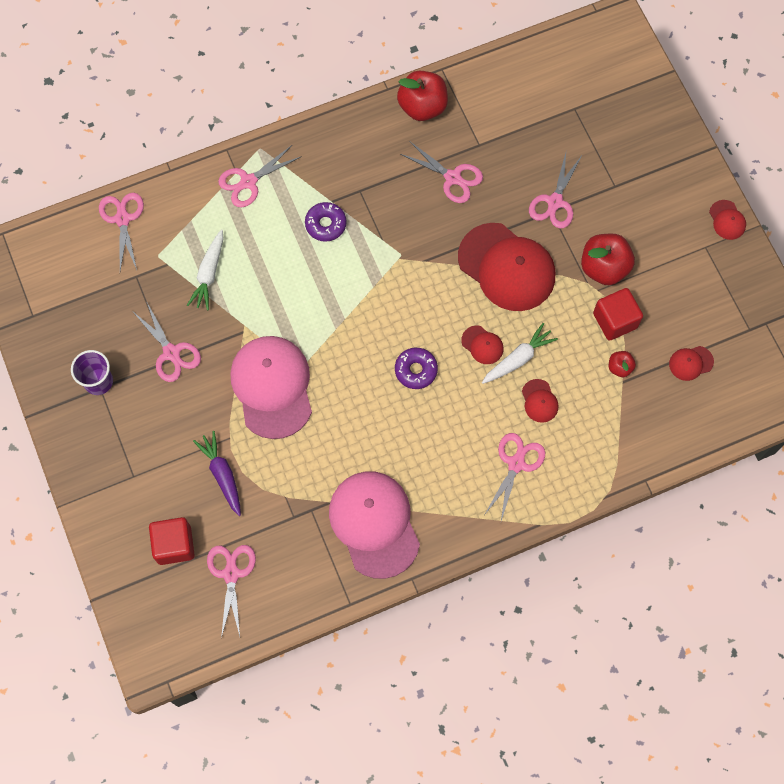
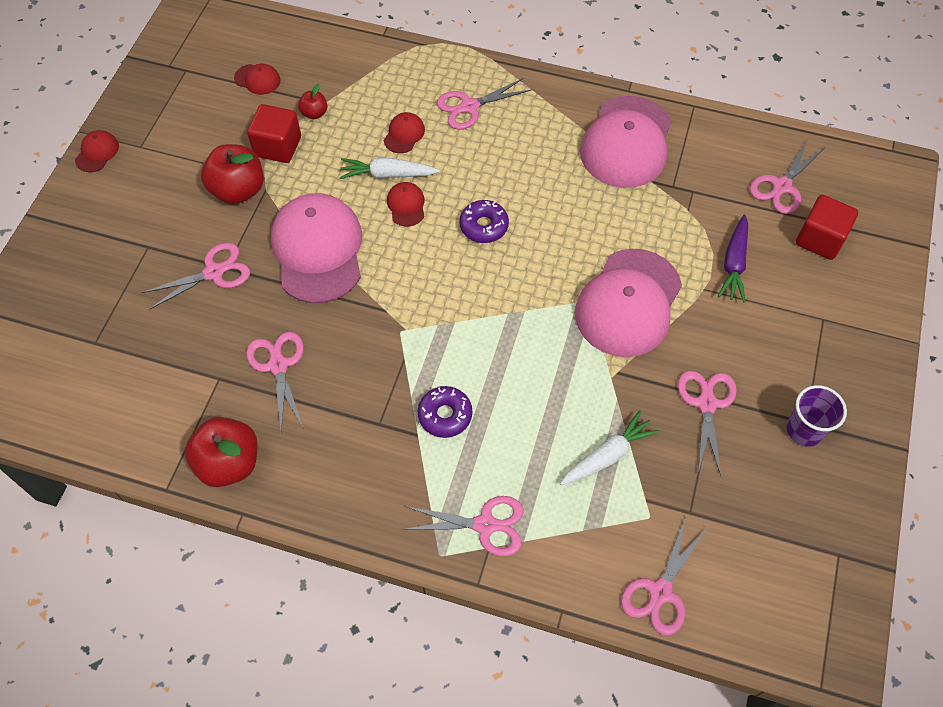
camera: 140 degrees left, 10 degrees down
(507, 267) = (318, 250): red cap -> pink cap

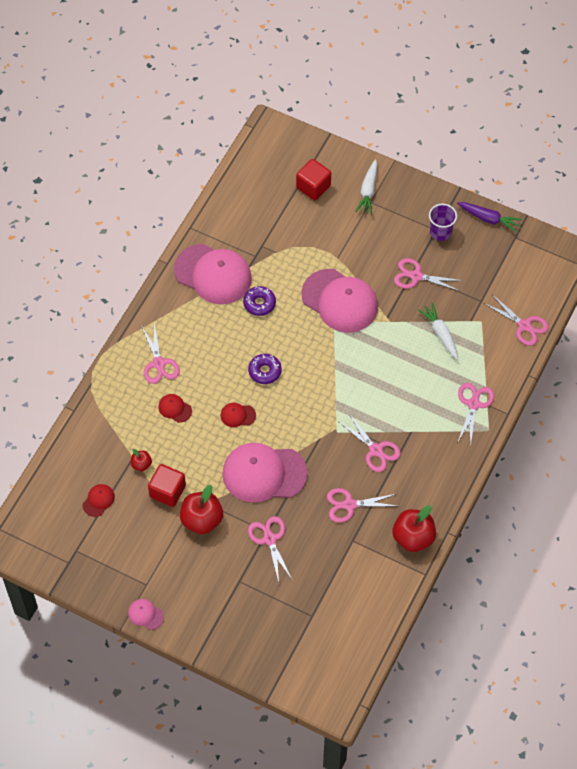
camera: 80 degrees left, 0 degrees up
(97, 153) = (145, 614): red cap -> pink cap
(388, 174) = (209, 423): white carrot -> white carrot (368, 191)
(445, 415) = (400, 415): purple donut -> purple donut (259, 303)
(734, 264) = (322, 237): purple carrot -> purple carrot (488, 219)
(782, 186) = (268, 195): pink scissors -> pink scissors (375, 450)

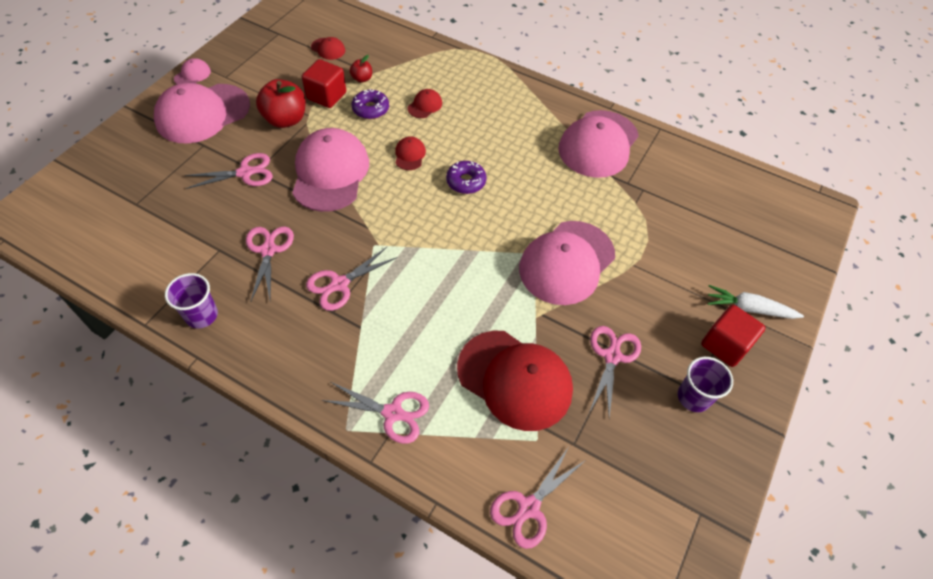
camera: 90 degrees right, 5 degrees down
(159, 363) = (481, 96): pink scissors -> none
(199, 591) = (202, 113): none -> pink cap
(259, 303) = (560, 182): purple donut -> purple donut (370, 109)
(313, 187) = (742, 246): red cube -> red cube (725, 345)
(413, 537) = (202, 315): red apple -> purple cup
(440, 334) = (515, 379): white carrot -> red cap
(488, 219) = (730, 473): purple carrot -> none

